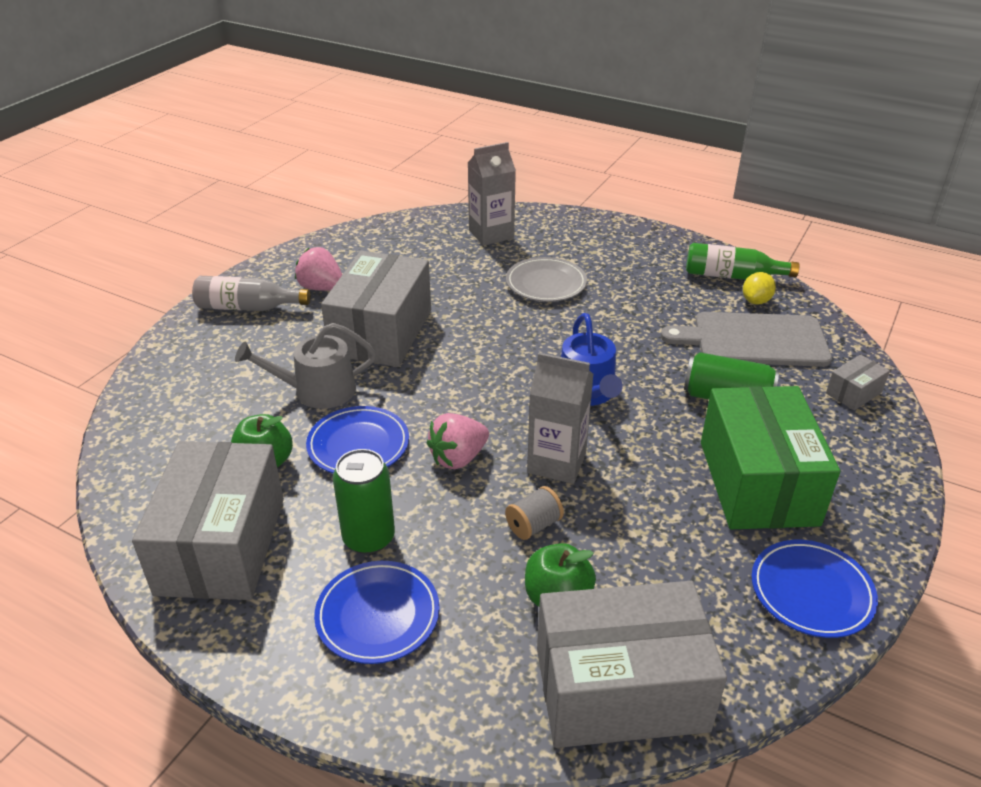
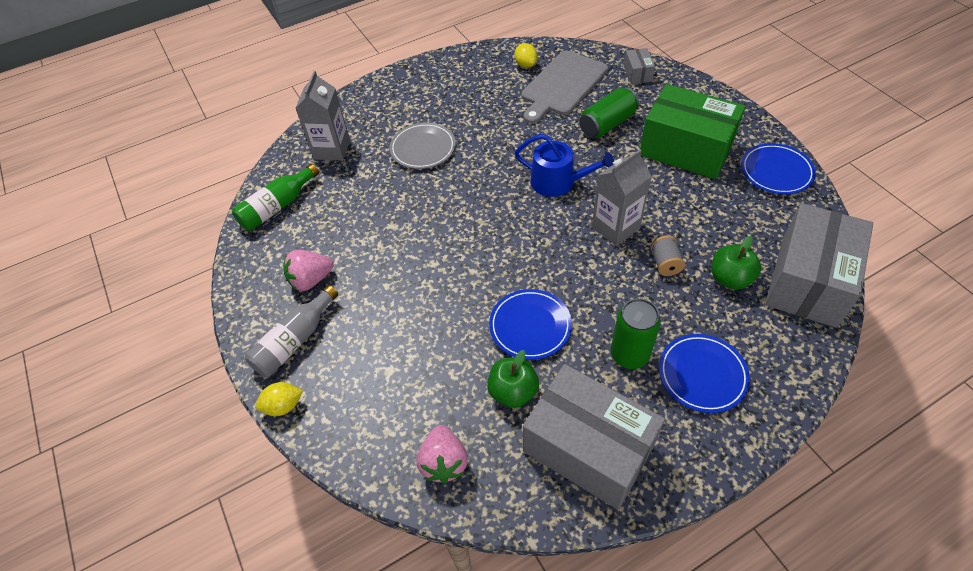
camera: 55 degrees left, 15 degrees up
(175, 330) = (283, 406): none -> yellow lemon
(317, 391) = (448, 330): grey watering can -> none
(381, 332) = (405, 263): grey box -> none
(458, 458) = (580, 275): pink strawberry -> pink strawberry (444, 462)
(732, 276) = (492, 61): green bottle -> green bottle (277, 206)

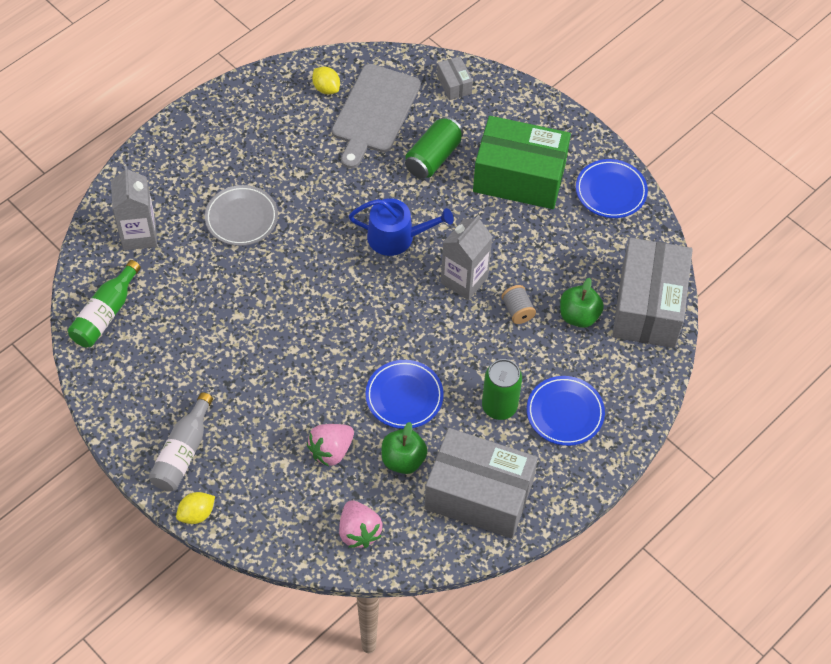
camera: 20 degrees left, 5 degrees up
(311, 280) = (175, 389): pink strawberry -> pink strawberry (331, 451)

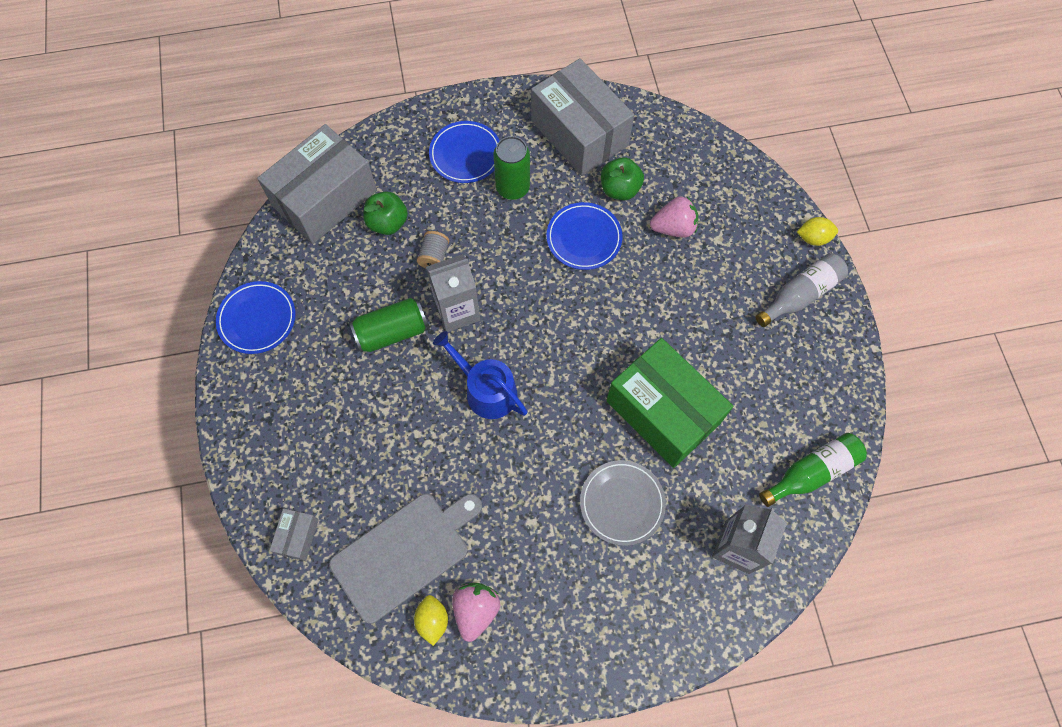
camera: 145 degrees left, 10 degrees up
(359, 532) = (690, 156): pink strawberry -> pink strawberry (476, 610)
(433, 157) = (387, 458): green can -> green can (392, 332)
(519, 177) = (325, 384): green box -> green box (663, 412)

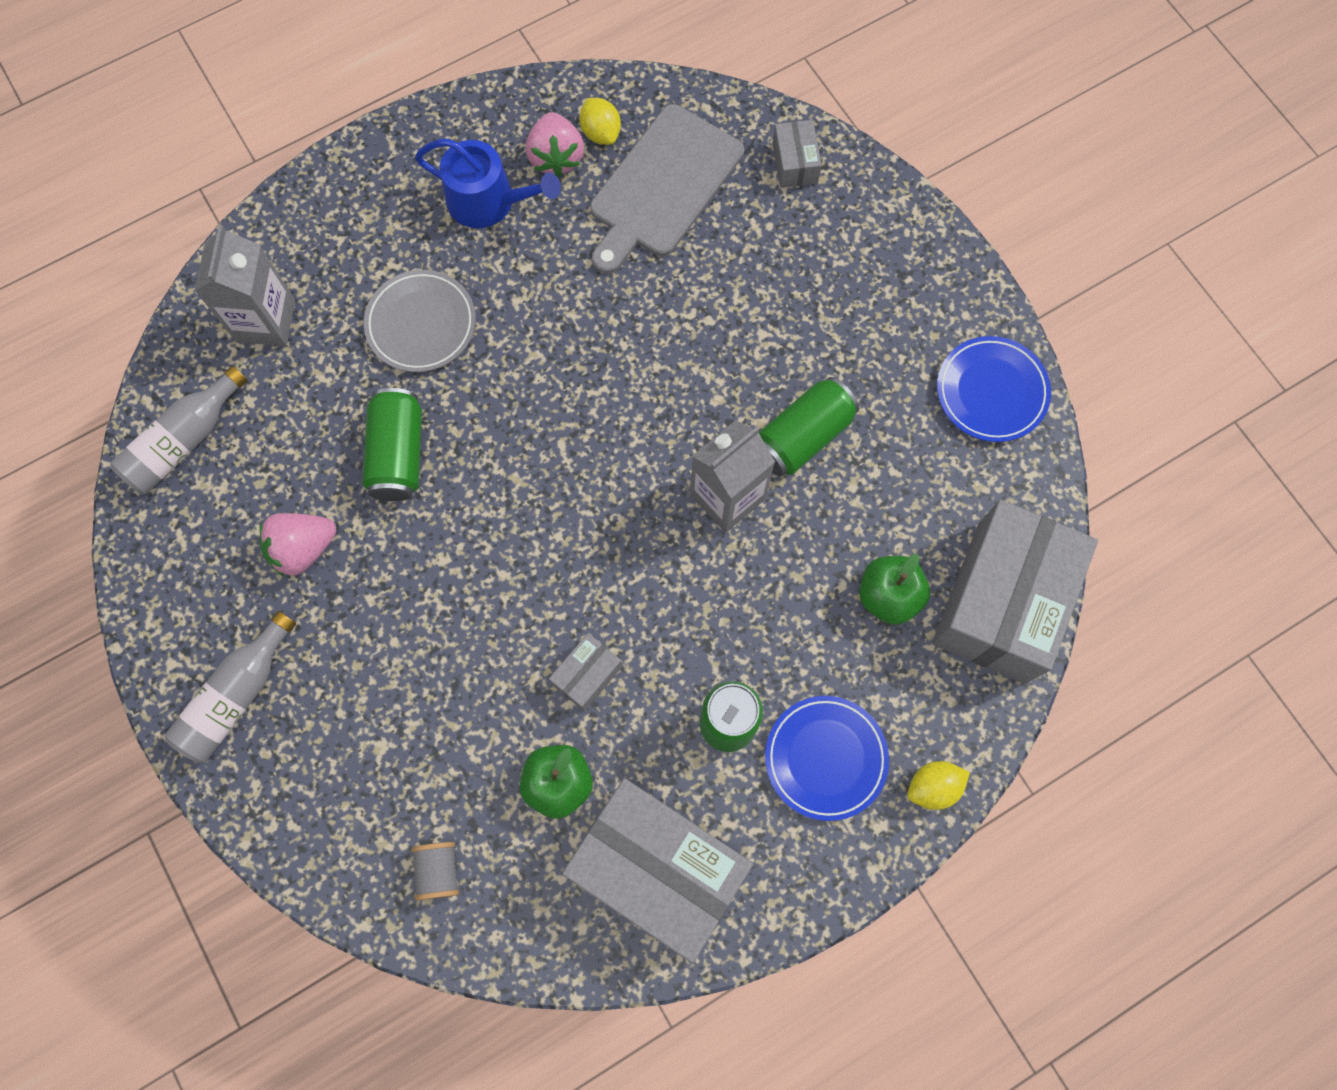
camera: 160 degrees right, 5 degrees up
(434, 256) = (796, 567): grey spool -> grey spool (438, 871)
(486, 390) = (643, 403): blue watering can -> blue watering can (488, 201)
(584, 238) = (587, 675): blue plate -> grey box
(663, 412) = (398, 454): green box -> green can
(673, 228) = (455, 743): pink strawberry -> pink strawberry (303, 548)
(812, 472) = (184, 441): green bottle -> grey bottle
(813, 238) = (230, 803): yellow lemon -> yellow lemon (933, 787)

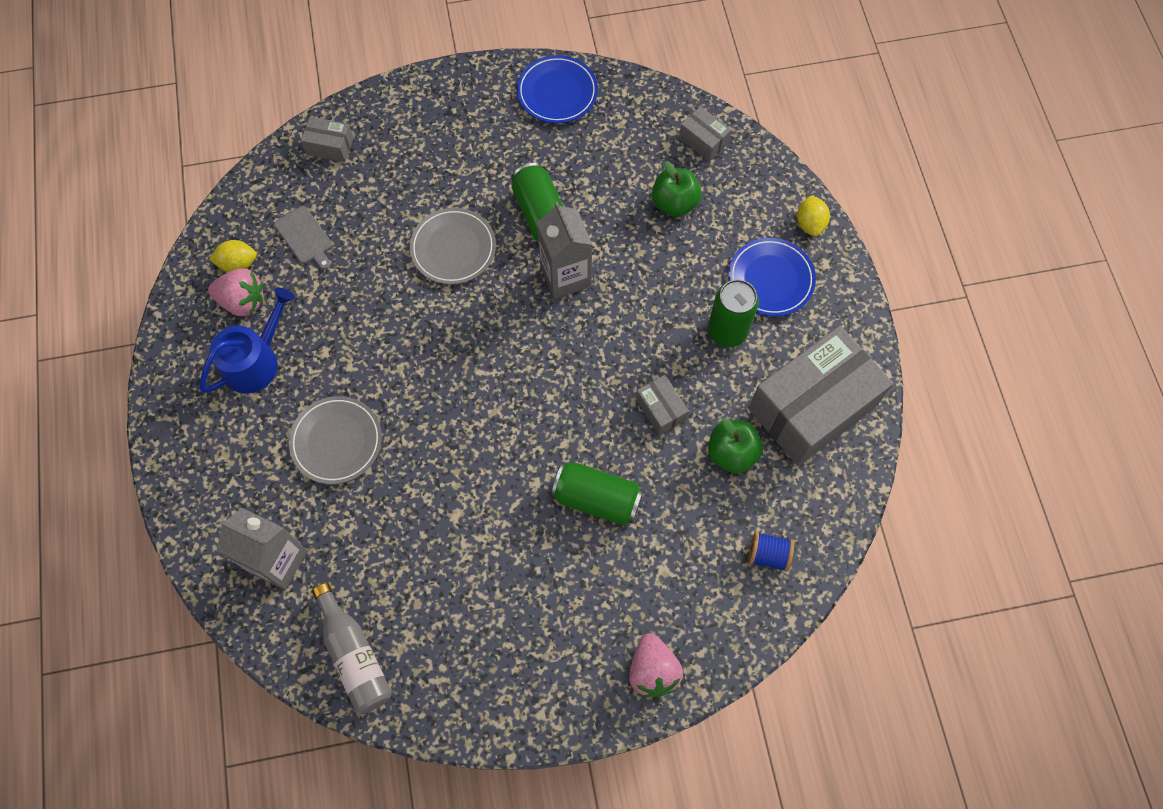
camera: 70 degrees left, 5 degrees down
(237, 695) = (585, 668): grey bottle -> none
(303, 548) = (486, 584): pink strawberry -> pink strawberry (652, 670)
(398, 454) = (438, 490): green can -> green can (597, 499)
(438, 871) = (768, 555): grey spool -> blue spool
(663, 186) = (305, 237): grey cutting board -> grey cutting board, size x0.48
(713, 353) = (453, 248): none -> grey plate
(1001, 602) = (703, 141): grey box -> grey box, size x0.42

